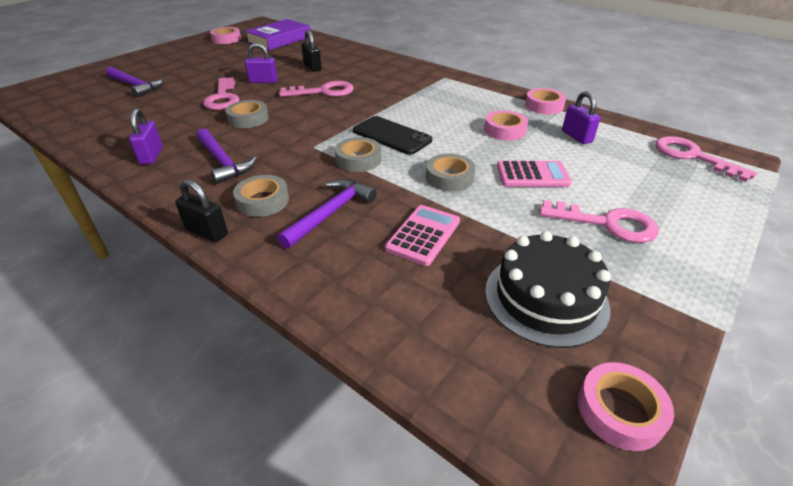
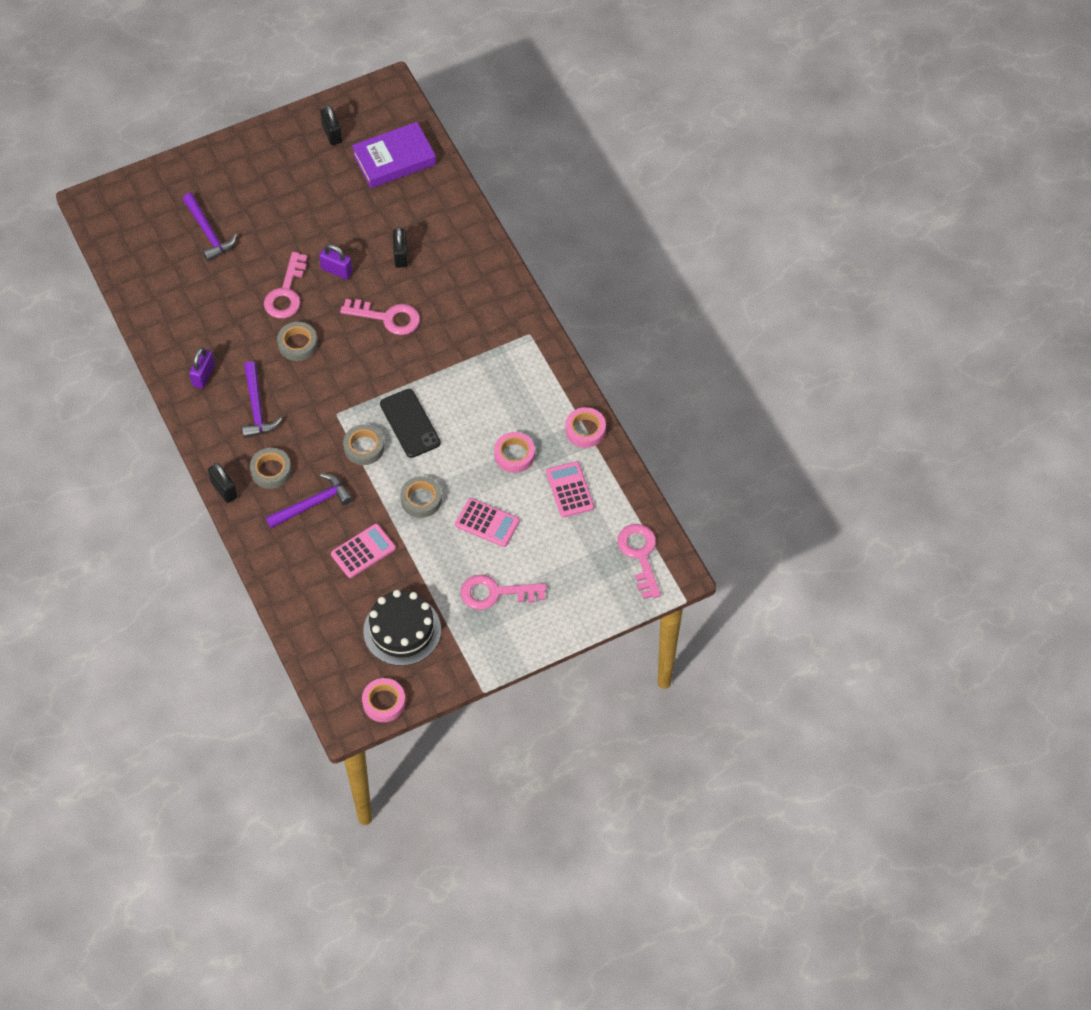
camera: 25 degrees right, 20 degrees up
(226, 39) = (332, 134): pink tape -> black padlock
(576, 136) = (569, 490): purple padlock -> pink calculator
(607, 224) = (495, 593): pink key -> pink key turned 135 degrees clockwise

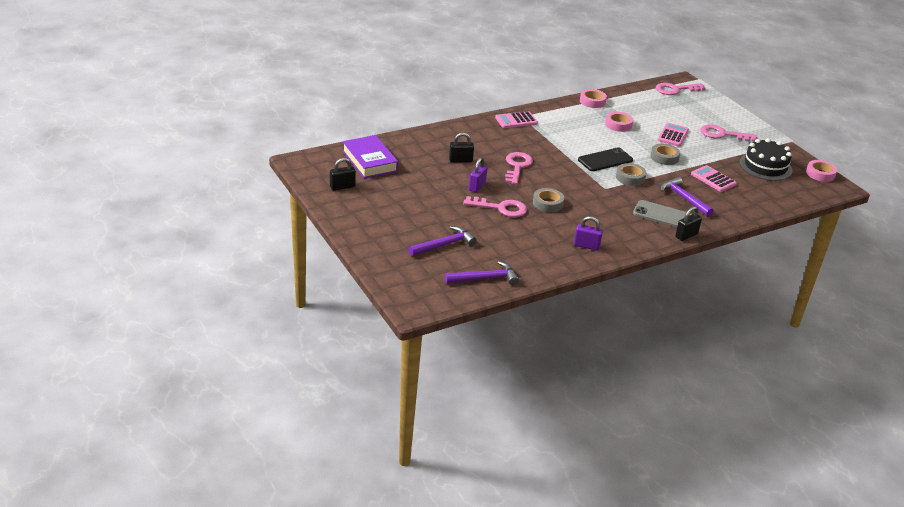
camera: 95 degrees left, 25 degrees down
(257, 407) = (609, 221): purple hammer -> purple hammer (485, 278)
(271, 471) = (662, 215): grey tape -> grey phone
(495, 593) = (722, 134): pink key -> pink key turned 105 degrees clockwise
(569, 490) = (638, 108): pink calculator -> pink calculator (516, 121)

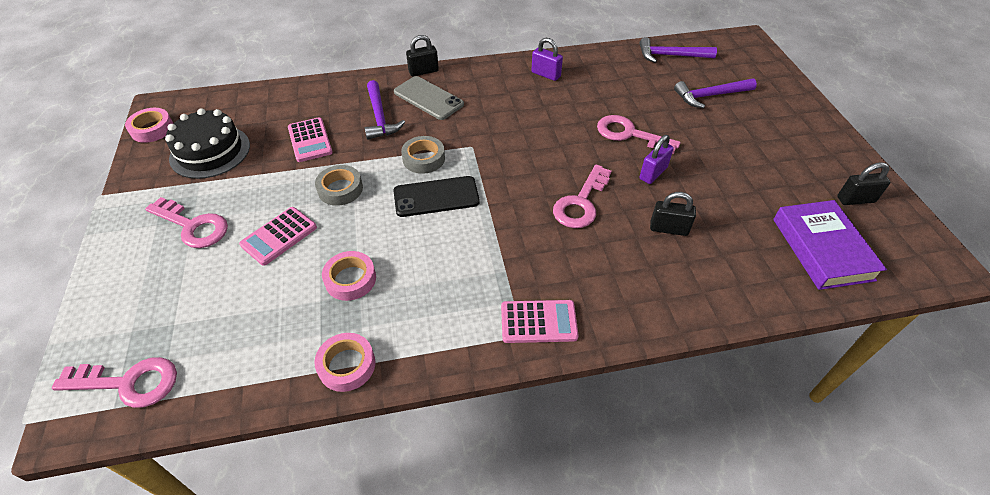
camera: 160 degrees left, 15 degrees up
(548, 203) = (564, 133): grey tape -> none

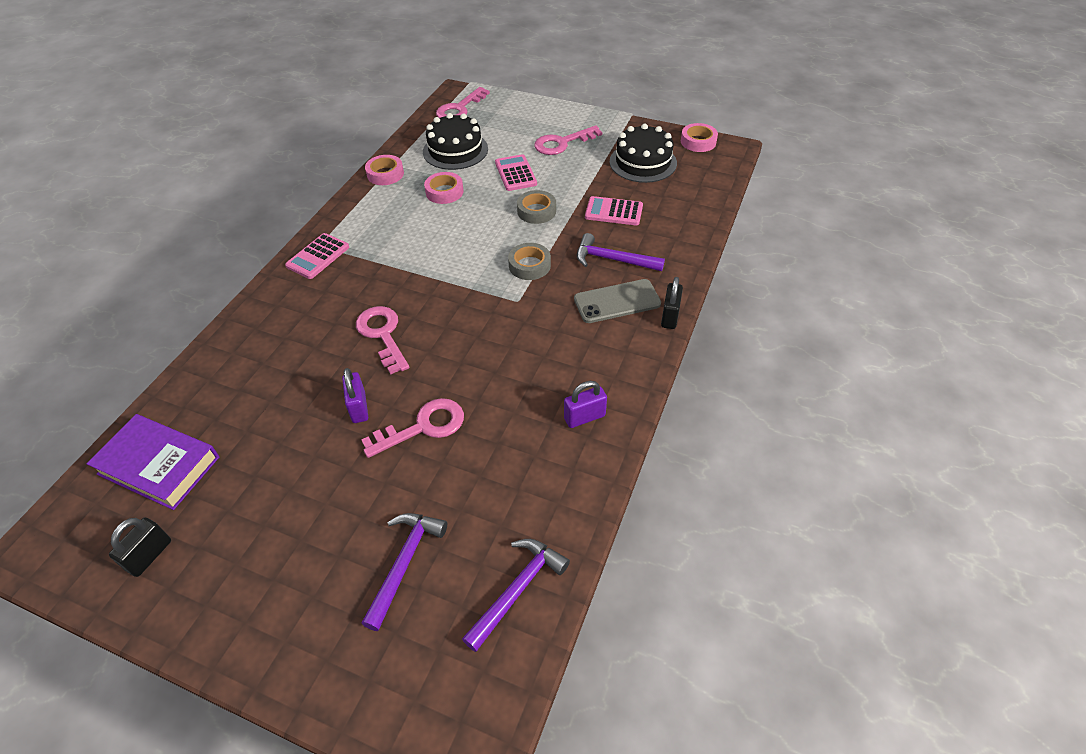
camera: 125 degrees right, 0 degrees up
(252, 321) = (455, 150): none -> black cake
(436, 197) = (478, 255): black phone -> none
(668, 229) = (298, 373): black padlock -> none

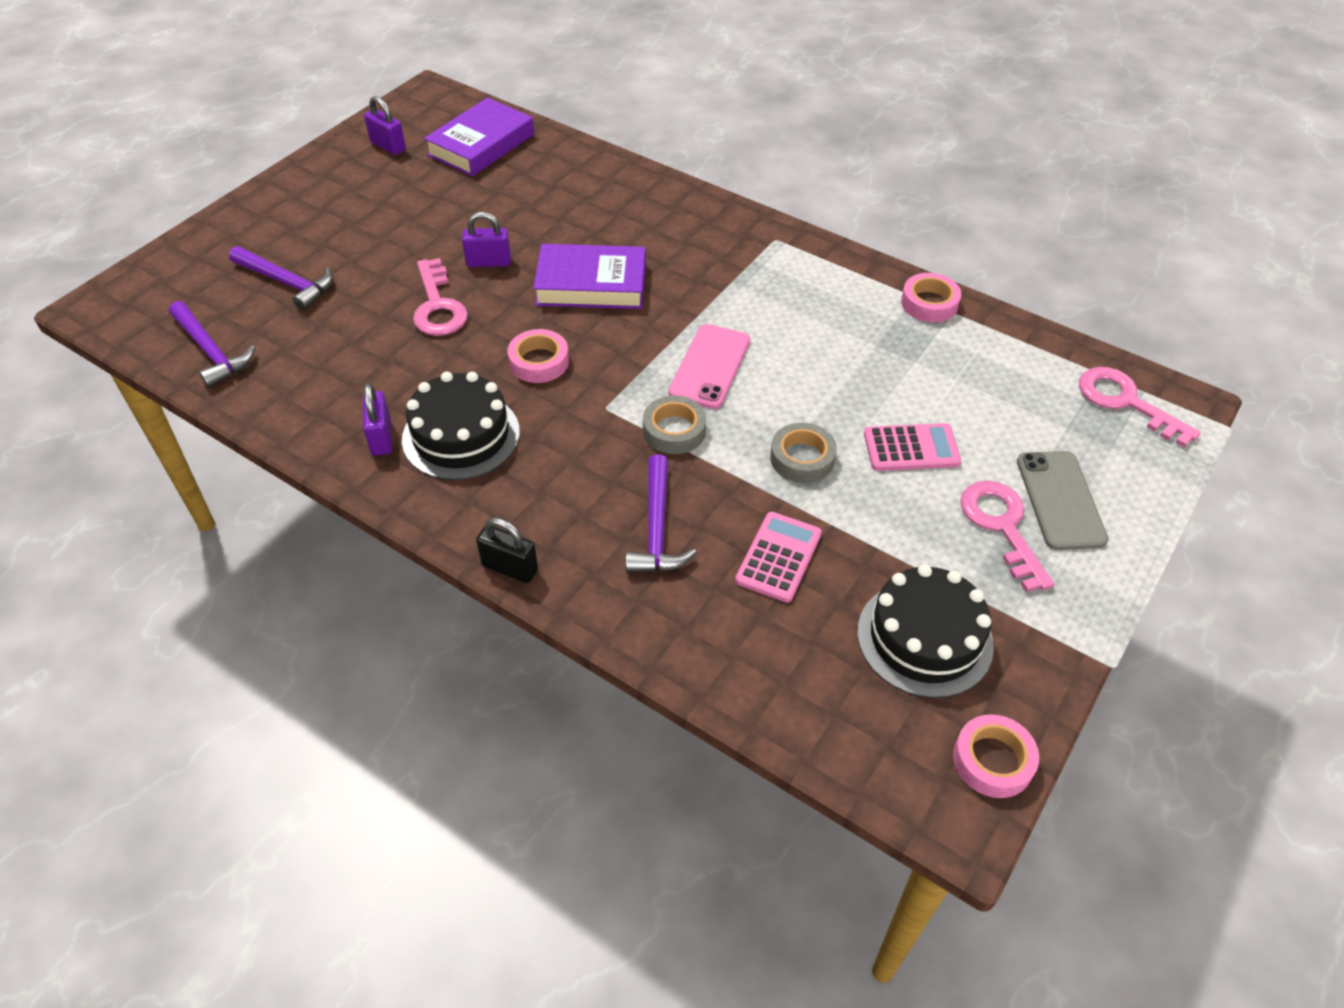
camera: 100 degrees right, 0 degrees up
(150, 555) = (388, 146): black padlock -> purple padlock
(318, 257) = (752, 238): pink calculator -> none
(382, 335) = (591, 284): pink key -> purple book
(444, 192) = (872, 360): pink tape -> pink tape (539, 362)
(455, 150) = (988, 383): black cake -> black cake (461, 435)
(465, 258) = (710, 366): none -> pink phone
(613, 260) = (657, 528): purple hammer -> purple hammer turned 150 degrees clockwise
(617, 301) = (564, 513): grey phone -> grey phone (1060, 500)

